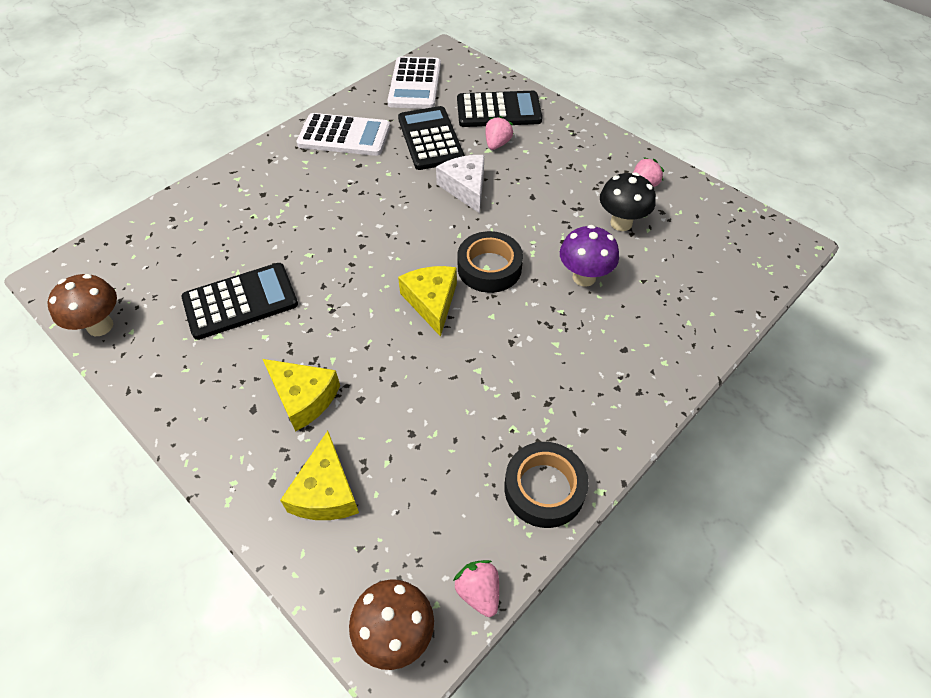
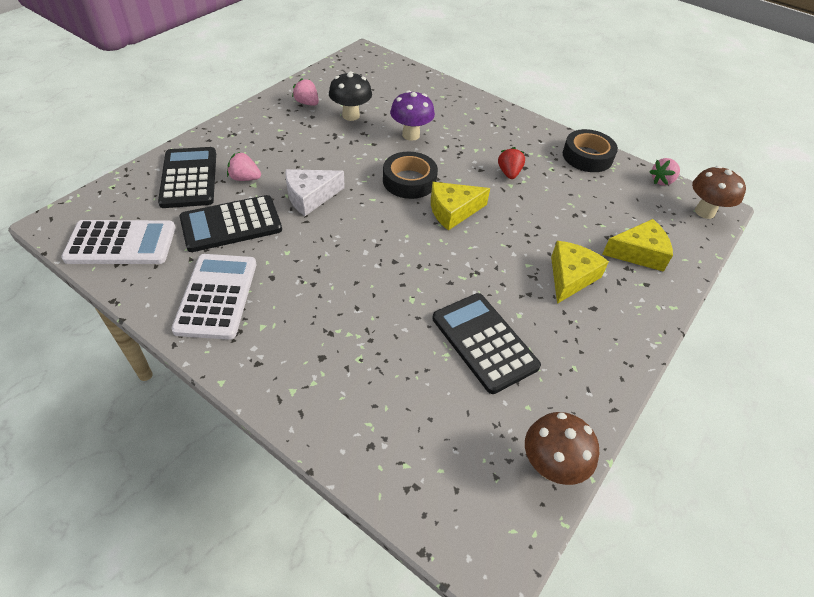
camera: 100 degrees left, 5 degrees down
(503, 372) = (509, 173): none -> red strawberry

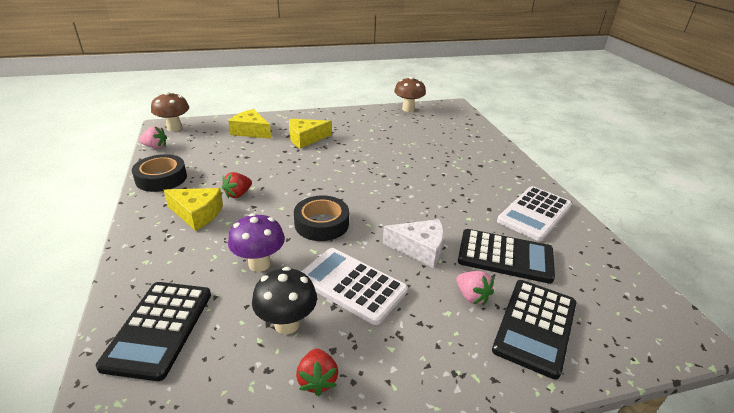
camera: 140 degrees left, 15 degrees down
(121, 243) = (614, 283): white calculator -> white calculator (352, 285)
(307, 103) = (317, 380): pink strawberry -> red strawberry
(453, 211) = (320, 191): yellow cheese -> yellow cheese (197, 214)
(484, 342) = (388, 139): black calculator -> black calculator (159, 328)

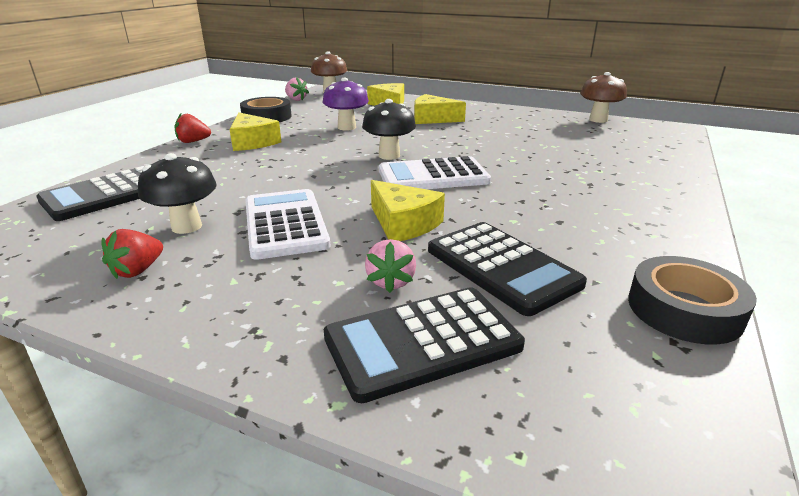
camera: 40 degrees right, 5 degrees down
(238, 194) = (305, 139): red strawberry -> red strawberry (193, 141)
(259, 264) = (239, 184): purple mushroom -> purple mushroom (347, 127)
(321, 224) = (339, 176): black tape -> black tape (684, 309)
(328, 189) = (389, 156): none -> black mushroom
(419, 249) = (403, 223): white cheese -> yellow cheese
(534, 213) = (626, 246): white calculator -> white calculator (433, 176)

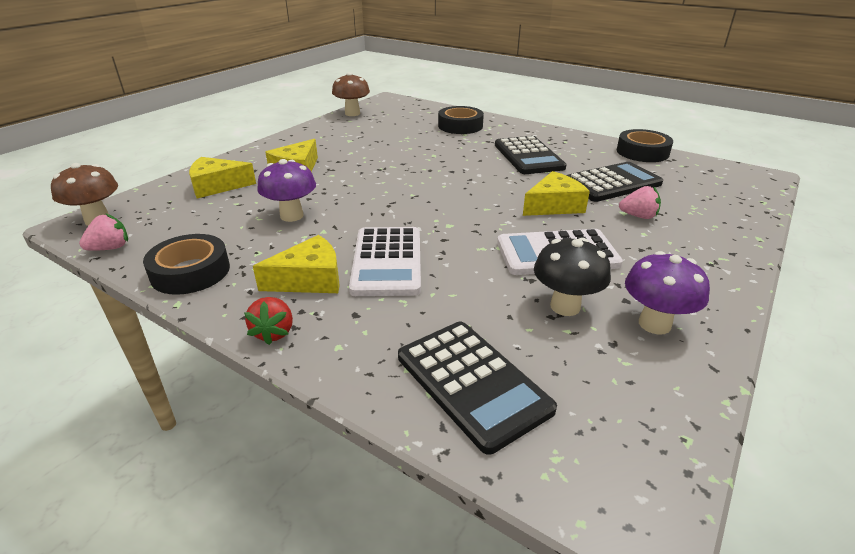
camera: 80 degrees left, 5 degrees up
(138, 270) = (654, 324): red strawberry -> purple mushroom
(389, 156) = (402, 200): black mushroom -> none
(422, 342) = (698, 213): black calculator -> black calculator (528, 156)
(433, 176) = (462, 186): white calculator -> white calculator (387, 261)
(627, 166) = (460, 126): none -> black tape

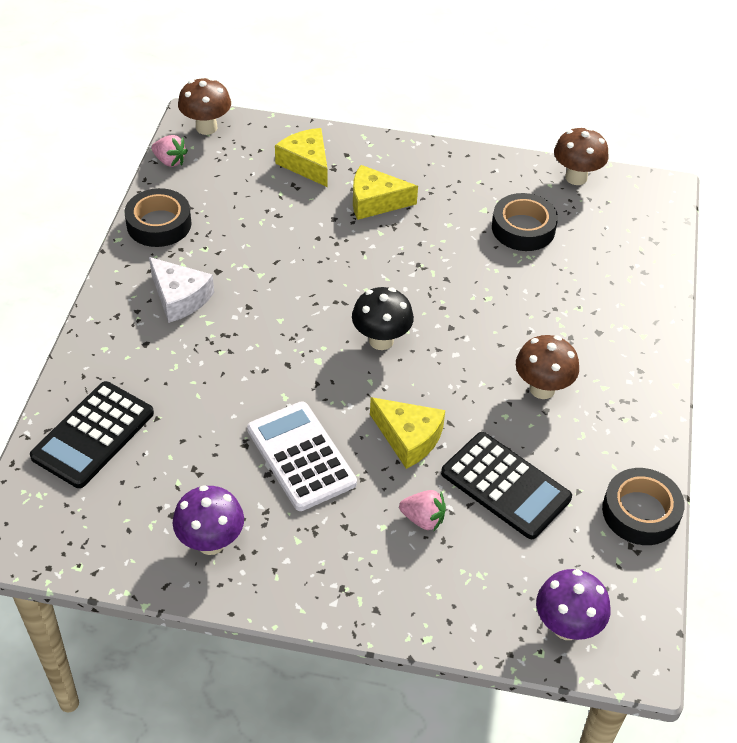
camera: 65 degrees right, 15 degrees up
(274, 332) = (106, 307): red strawberry -> none
(291, 216) = (276, 241): purple mushroom -> purple mushroom (566, 627)
(309, 279) = (180, 297): yellow cheese -> white cheese
(387, 261) = (228, 336): white calculator -> none
(460, 126) = (606, 295): black tape -> black tape (523, 228)
(528, 156) = (542, 389): black calculator -> brown mushroom
(565, 306) = (211, 475): black mushroom -> black mushroom (381, 340)
(638, 216) = (423, 519): pink strawberry -> pink strawberry turned 60 degrees counterclockwise

